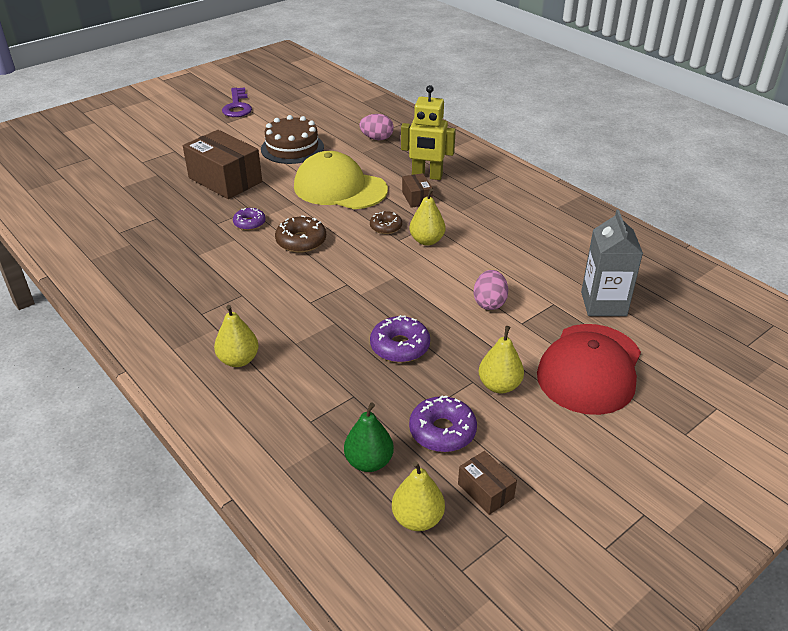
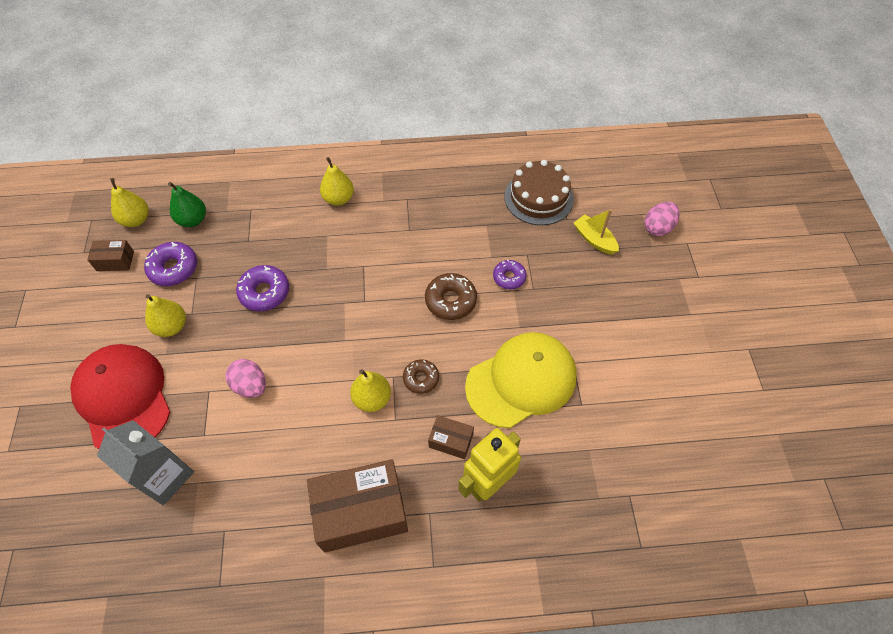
camera: 125 degrees right, 20 degrees up
(171, 199) = (594, 240): none -> yellow boat
(225, 180) = (605, 292): brown box -> brown box (361, 512)
(237, 106) = (793, 380): purple key -> none
(292, 148) = (642, 383): brown cake -> brown cake (538, 197)
(377, 138) = (614, 487): pink egg -> pink egg (658, 228)

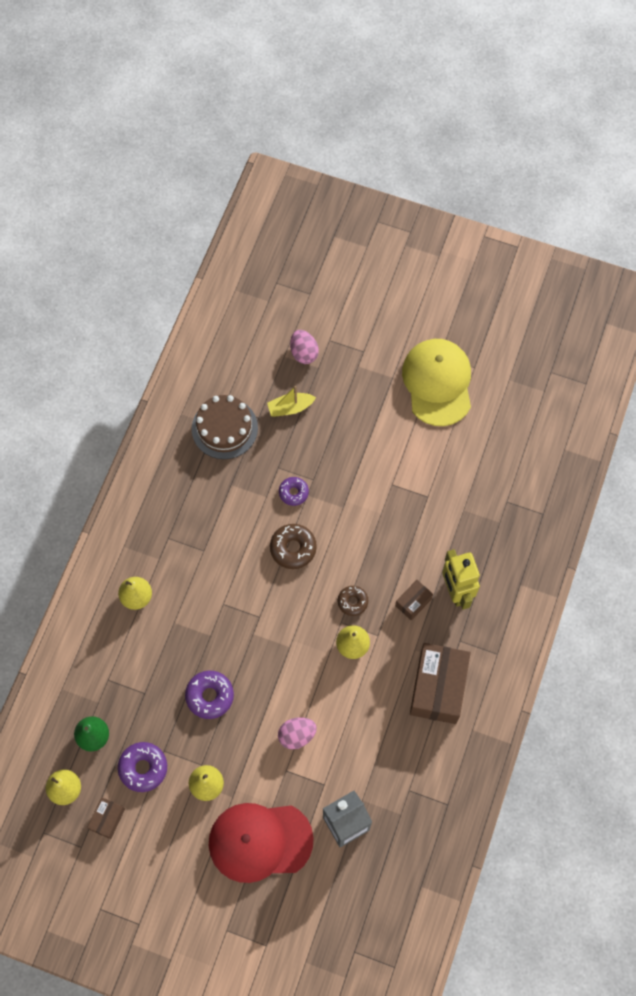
camera: 65 degrees left, 10 degrees up
(521, 381) = (389, 529): yellow cap -> yellow cap (437, 383)

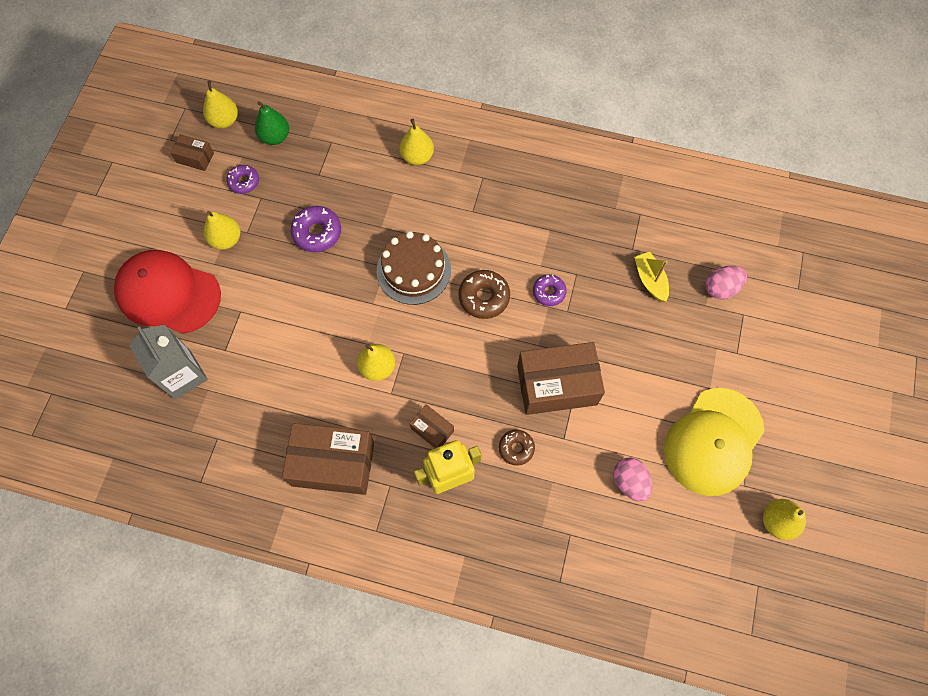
camera: 85 degrees right, 0 degrees up
(143, 768) = (244, 182): purple donut -> purple donut, size x0.65
(224, 428) = (614, 217): brown cake -> brown cake (413, 270)
(260, 841) = (168, 293): red cap -> red cap turned 60 degrees counterclockwise
(297, 735) = (277, 319): pink egg -> pink egg (629, 482)
(352, 602) = (427, 363): brown donut -> brown donut (516, 448)
(381, 496) = (557, 385): none -> brown box
(437, 383) = (713, 441): yellow cap -> yellow cap turned 135 degrees clockwise
(503, 349) = (777, 521): none -> yellow pear

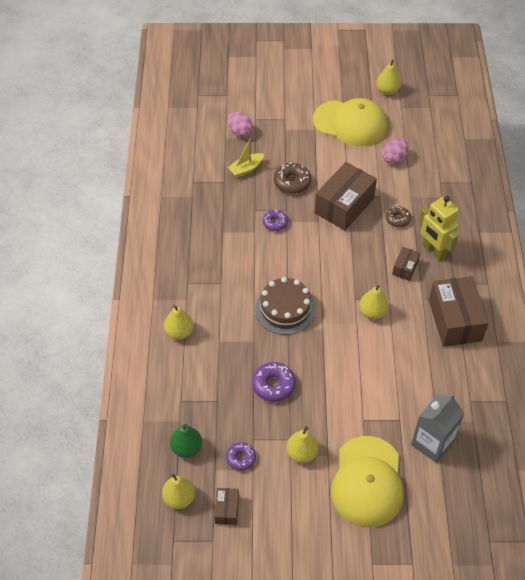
camera: 105 degrees left, 15 degrees down
(168, 293) = (367, 481): red cap -> yellow cap
(484, 297) = (292, 260): brown donut -> brown donut (292, 182)
(557, 385) = (344, 206): brown box -> brown box turned 60 degrees clockwise

